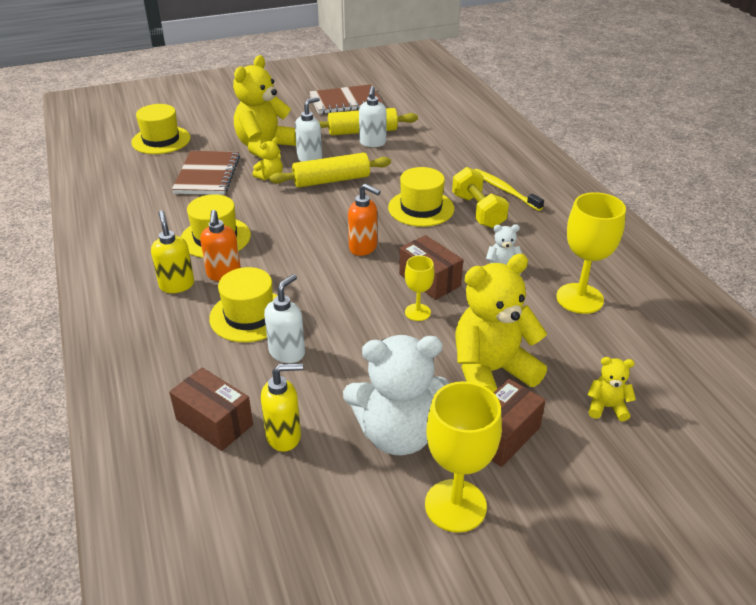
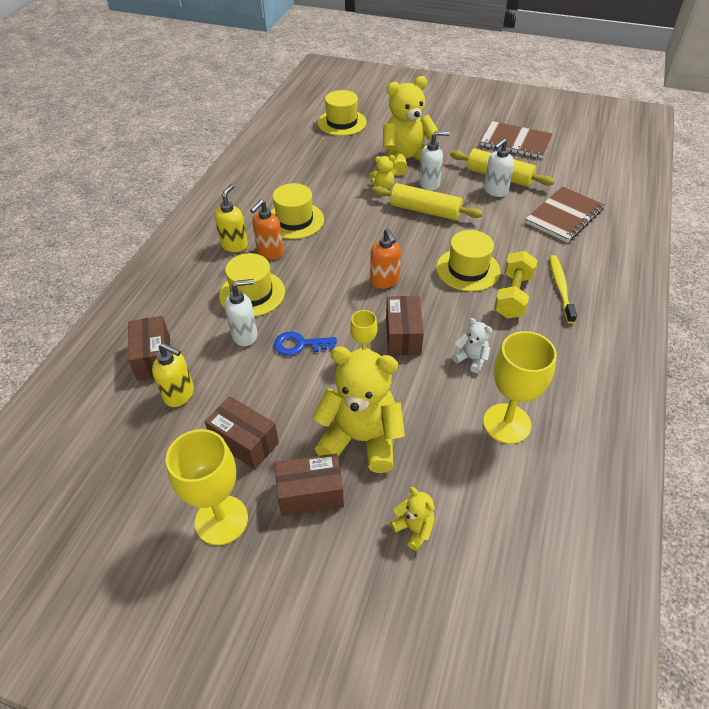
camera: 40 degrees right, 10 degrees up
(207, 175) = (342, 166): brown notebook -> brown notebook (564, 216)
(349, 332) = (300, 345): none -> blue key
(397, 434) = (244, 442): white teddy bear -> brown box

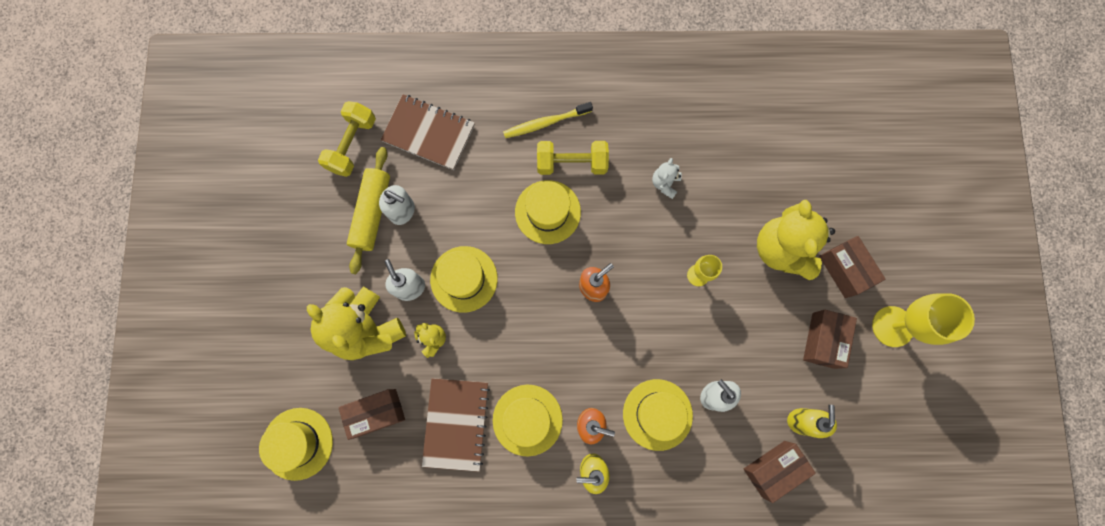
camera: 110 degrees left, 30 degrees up
(300, 345) = (705, 338): blue key -> none
(403, 335) = (659, 248): brown box -> brown box (376, 413)
(414, 529) = (839, 188): yellow teddy bear -> none
(425, 211) = (464, 279): yellow rolling pin -> yellow hat
(506, 423) = (722, 143): yellow goblet -> none
(516, 142) = (289, 207): brown notebook -> brown notebook (456, 423)
(561, 176) = (352, 145): none -> yellow dumbbell

